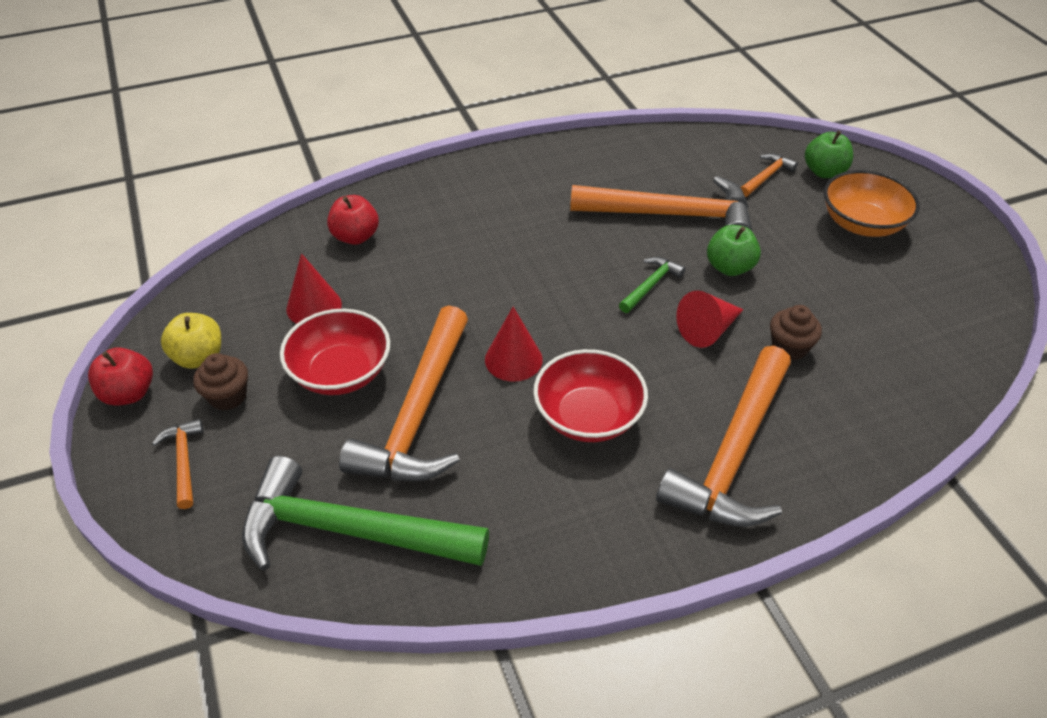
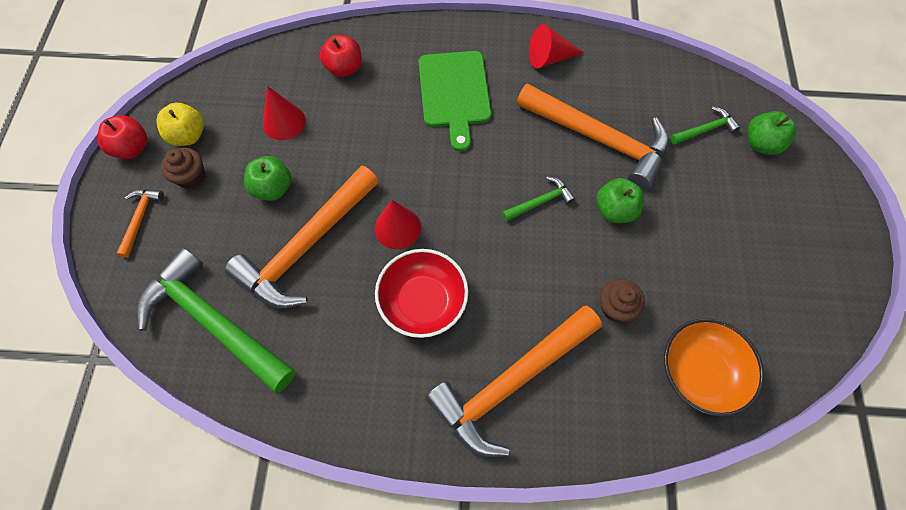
camera: 25 degrees right, 20 degrees up
(341, 373) = (273, 188): red bowl -> green apple
(495, 222) = (454, 93): none -> green cutting board
(707, 330) = (559, 263): red cone -> red cone (549, 58)
(766, 177) = (704, 130): orange hammer -> green hammer
(862, 224) = (759, 211): orange bowl -> orange bowl (699, 372)

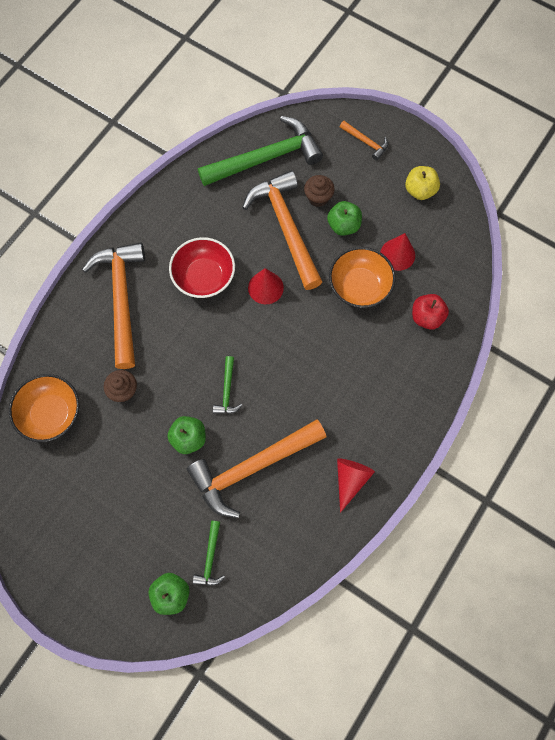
camera: 120 degrees right, 5 degrees up
(132, 148) = (428, 154): red apple -> none
(191, 177) = (382, 181): brown cupcake -> brown cupcake (318, 197)
(342, 139) = (359, 286): none -> orange bowl
(454, 93) = (356, 385): green cutting board -> none

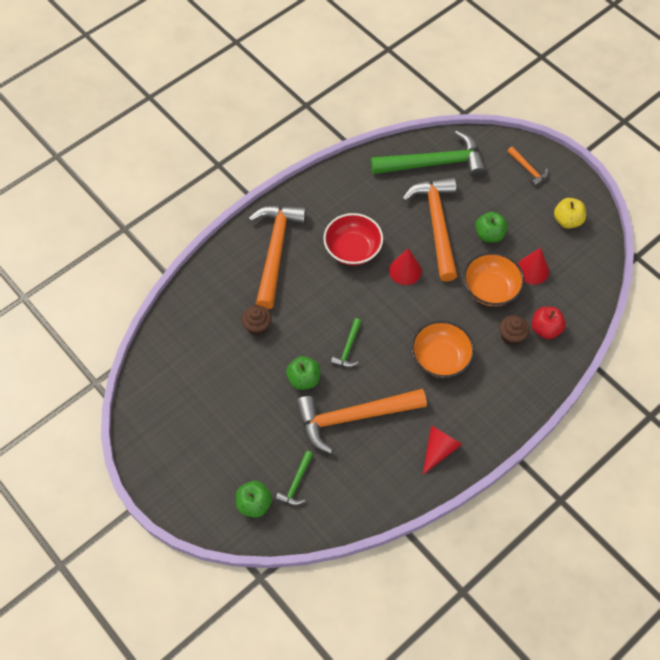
camera: 15 degrees right, 10 degrees down
(51, 413) = (190, 330): orange bowl -> orange bowl (440, 358)
(318, 197) = (472, 206): brown cupcake -> brown cupcake (511, 336)

